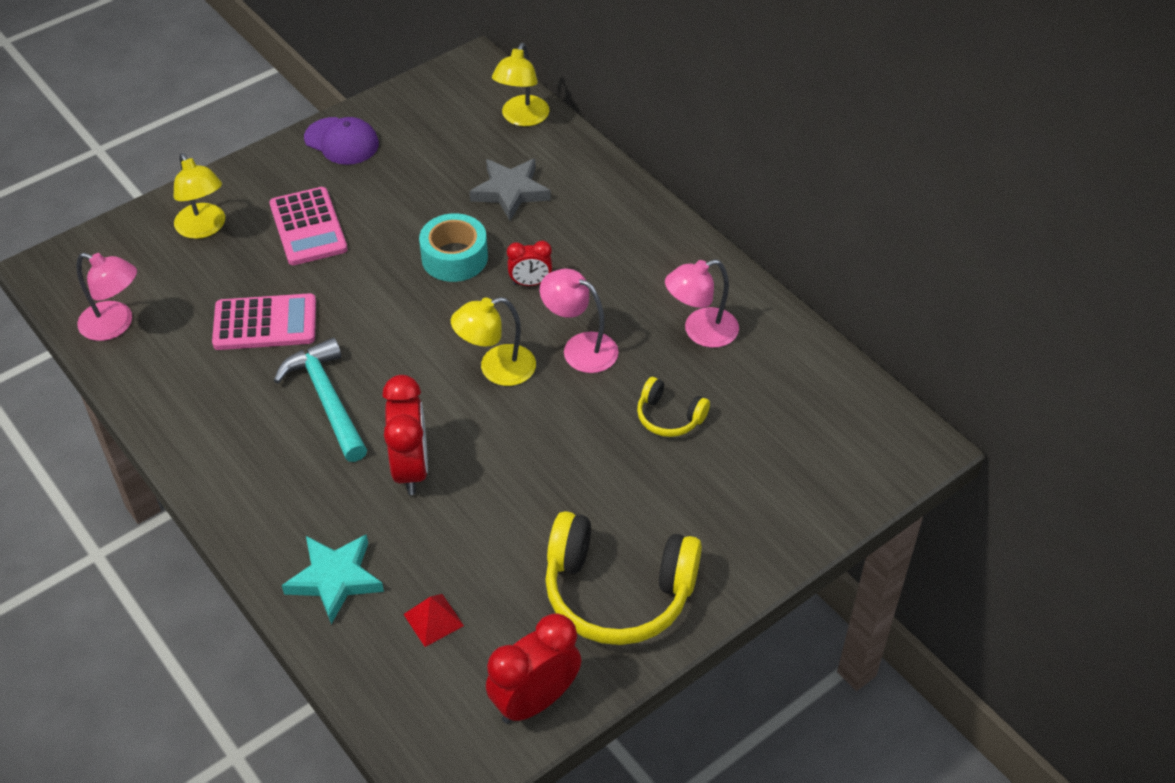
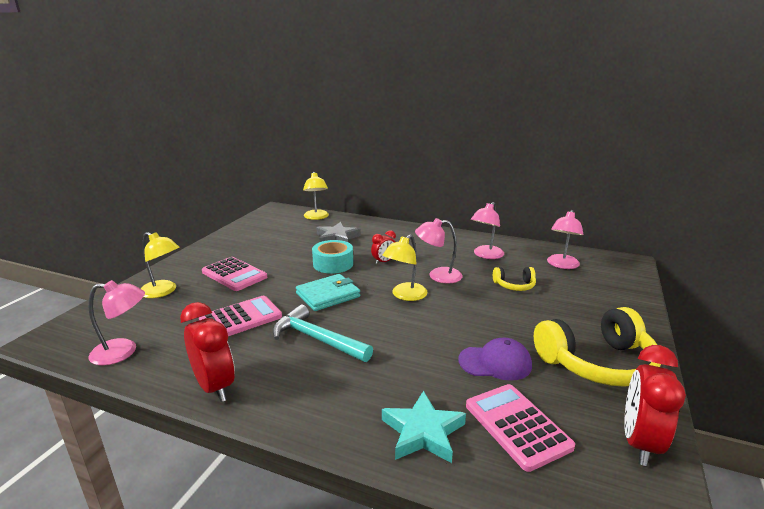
camera: 30 degrees left, 25 degrees down
(342, 141) = (226, 243): purple cap -> purple cap (495, 363)
(398, 324) = (328, 295): none -> turquoise wallet
(411, 468) = (406, 352): red clock -> red clock (214, 387)
(433, 620) = (517, 426): red pyramid -> pink calculator
(796, 406) = (561, 265): none -> pink lamp

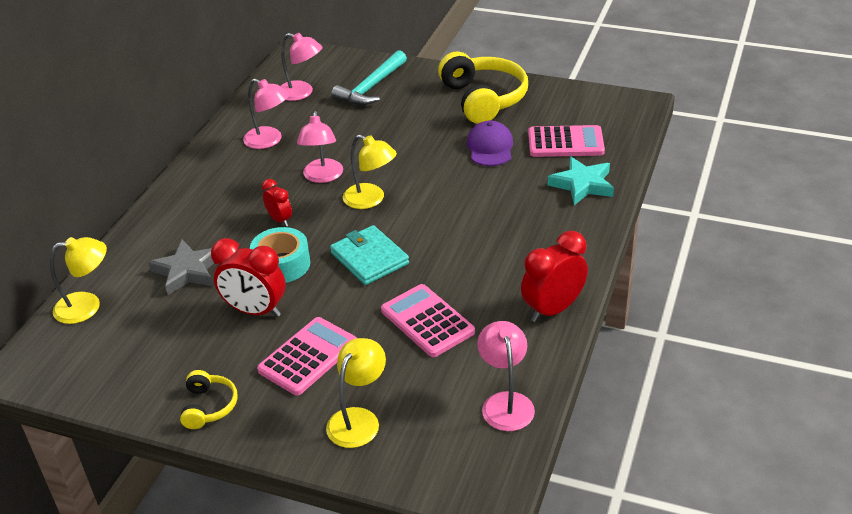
camera: 90 degrees left, 15 degrees up
(317, 339) = (464, 254): turquoise hammer -> turquoise hammer (371, 87)
(514, 285) = (349, 127): yellow headphones -> yellow headphones (209, 406)
(517, 426) = (565, 143): pink calculator -> pink calculator turned 150 degrees counterclockwise
(639, 443) = (570, 97): red clock -> red clock (255, 311)

